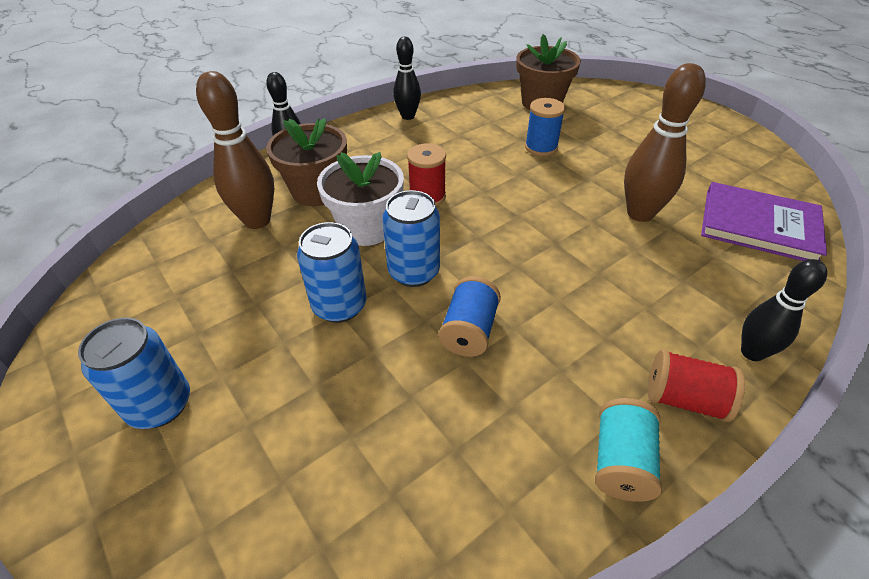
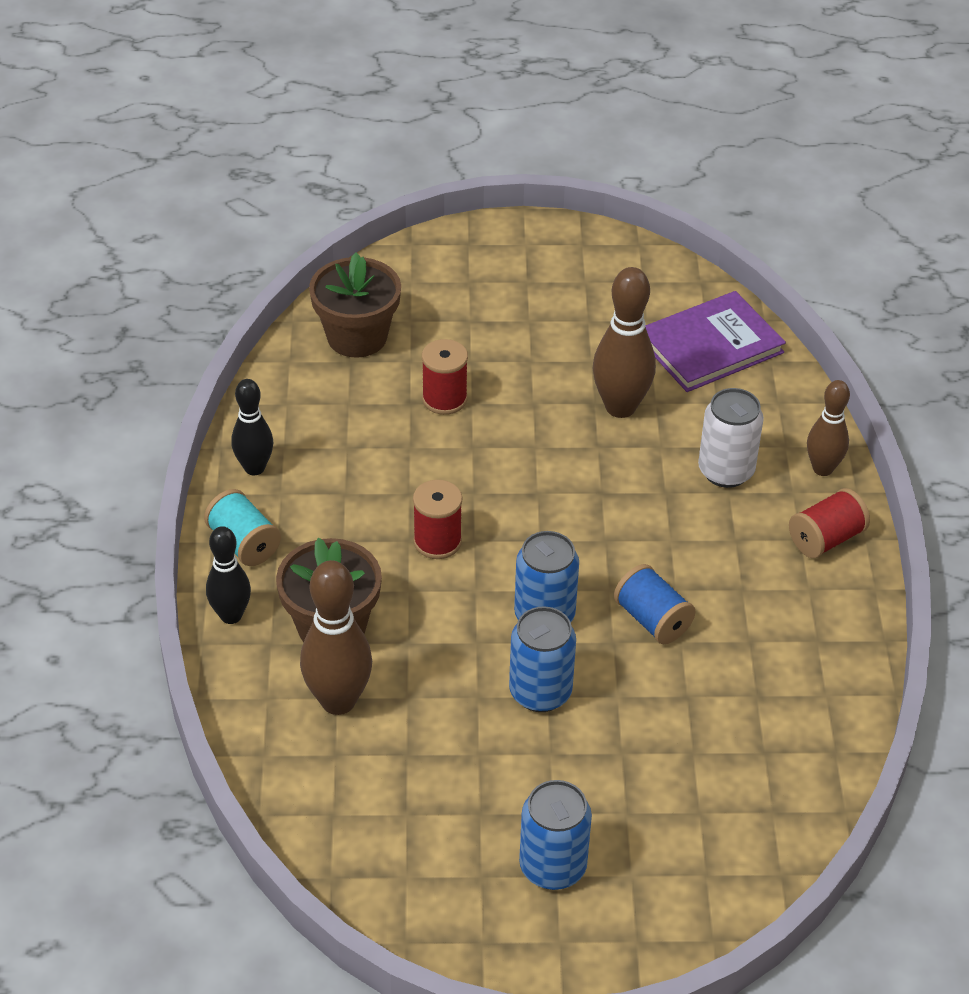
camera: 55 degrees left, 0 degrees up
(367, 228) = (442, 617): white flower pot -> none
(541, 147) = (444, 399): blue spool -> red spool
(620, 461) = (841, 611): turquoise spool -> turquoise spool (243, 543)
(663, 294) = (726, 471): none -> white can
(752, 352) = (822, 468): black bowling pin -> brown bowling pin

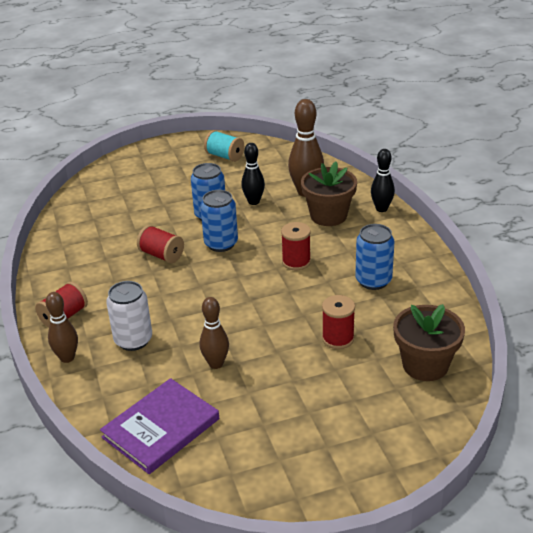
camera: 165 degrees right, 10 degrees down
(243, 543) = (400, 237): turquoise spool -> turquoise spool (225, 156)
(254, 468) = (425, 272): black bowling pin -> black bowling pin (254, 202)
(552, 867) = (182, 165): blue can -> blue can (373, 281)
(620, 407) = (216, 364): brown bowling pin -> brown bowling pin, size x0.65
(652, 620) = (161, 255): blue spool -> red spool

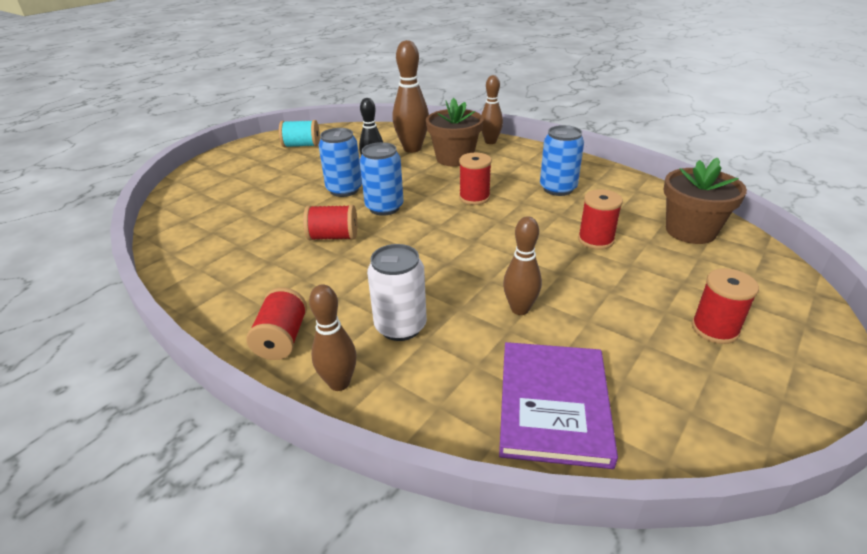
camera: 35 degrees left, 0 degrees up
(322, 439) = (714, 329): none -> red spool
(381, 209) = (490, 142): black bowling pin -> brown bowling pin

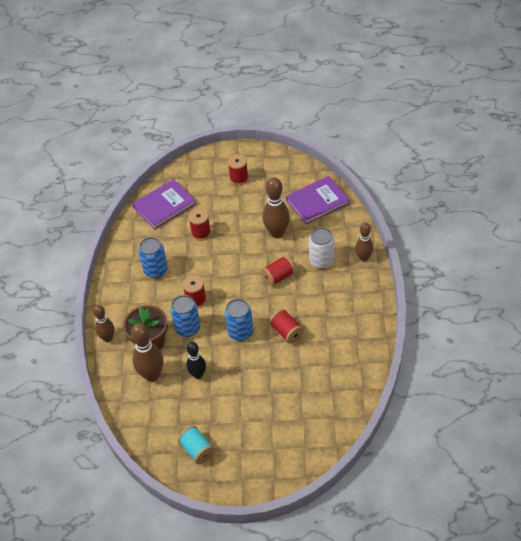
camera: 125 degrees left, 15 degrees up
(282, 339) = (363, 291): red spool -> red spool (278, 277)
(344, 190) = (237, 367): blue can -> blue can (188, 328)
(520, 309) = (277, 233): brown bowling pin -> brown bowling pin, size x1.54
(690, 231) = (164, 205): brown flower pot -> purple book

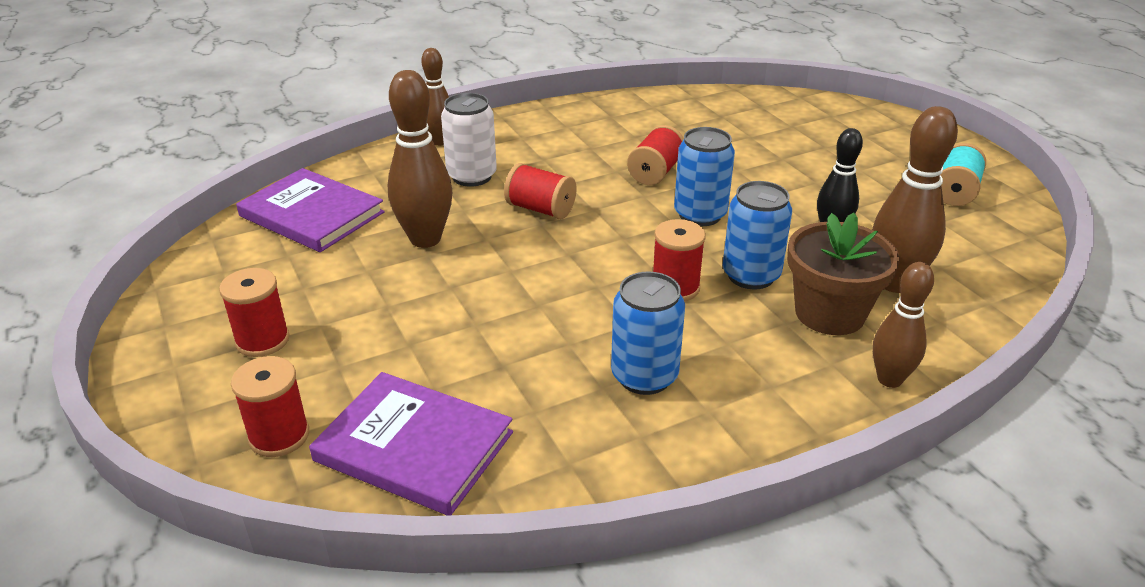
camera: 120 degrees left, 15 degrees down
(201, 233) = (481, 343): red spool -> red spool (279, 436)

